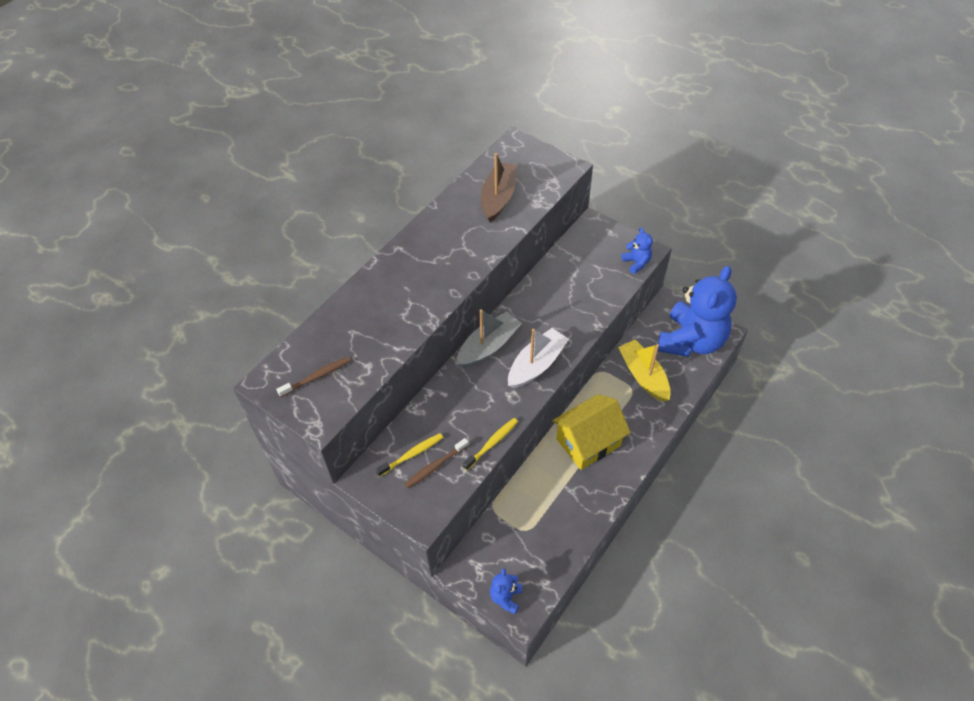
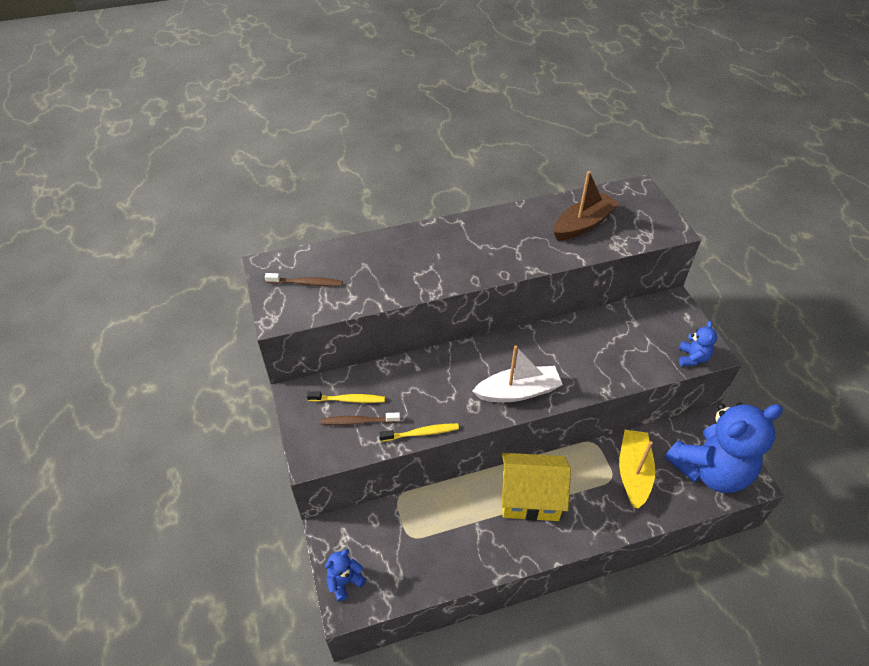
camera: 35 degrees right, 5 degrees down
(488, 346) = (488, 352): grey boat -> none

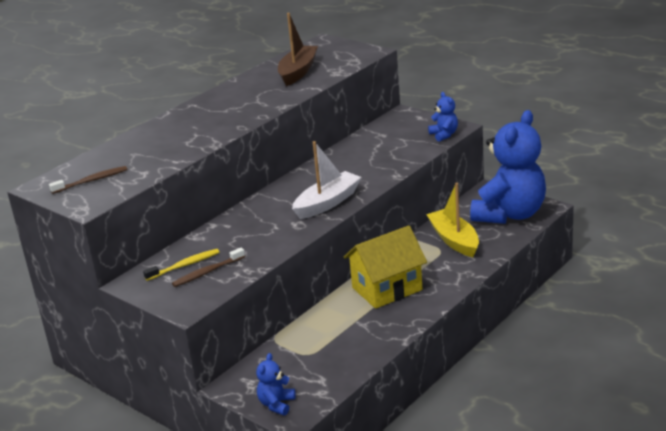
camera: 30 degrees left, 20 degrees down
(421, 433) = (270, 255): yellow toothbrush -> none

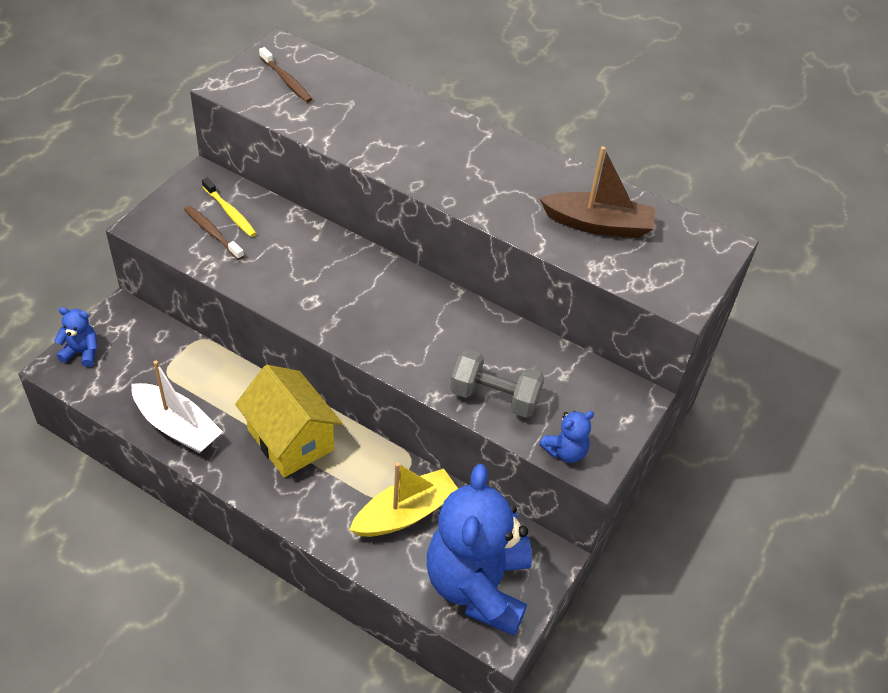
camera: 75 degrees right, 20 degrees up
(327, 203) = (362, 326): white boat -> white boat (177, 426)
(399, 156) = (494, 397): none -> grey dumbbell
(509, 214) = (477, 585): blue teddy bear -> blue teddy bear turned 75 degrees clockwise

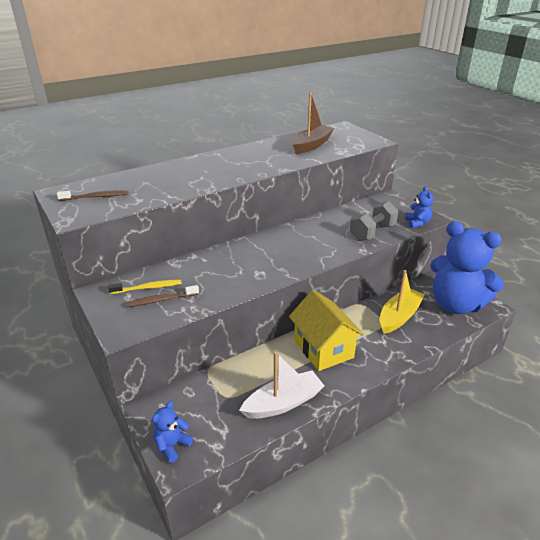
camera: 60 degrees left, 15 degrees down
(290, 440) = (323, 348): yellow house -> yellow house turned 75 degrees clockwise
(405, 513) = (399, 316): yellow boat -> yellow boat turned 45 degrees clockwise

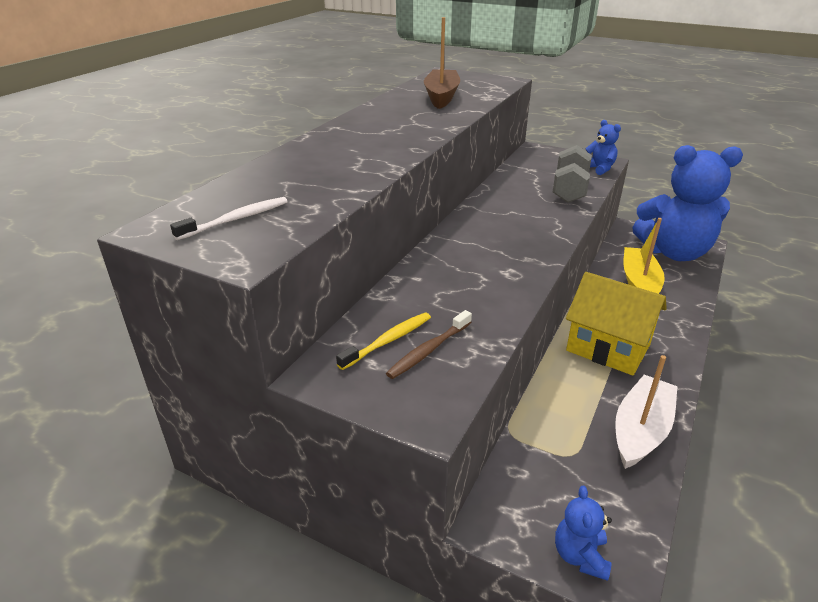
camera: 30 degrees left, 0 degrees up
(96, 197) = (236, 219): brown toothbrush -> white toothbrush

